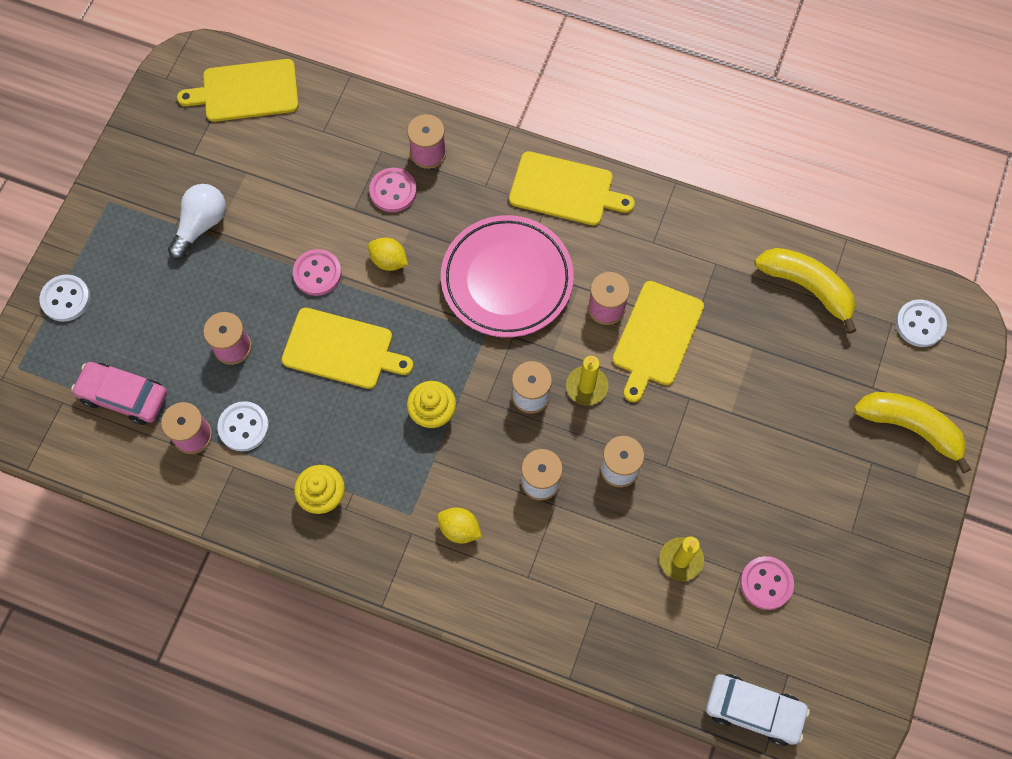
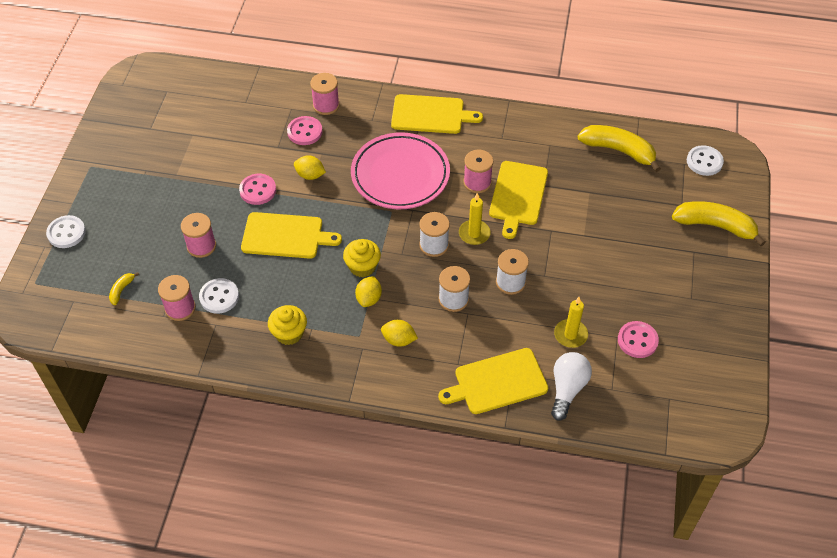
camera: 10 degrees left, 15 degrees down
(124, 396) = (122, 290): pink car -> yellow banana
(201, 225) = (164, 171): white light bulb -> white light bulb (567, 389)
(246, 91) = (184, 85): yellow cutting board -> yellow cutting board (497, 382)
(432, 462) = (369, 298): none -> yellow lemon
(753, 710) = (650, 426): white car -> none

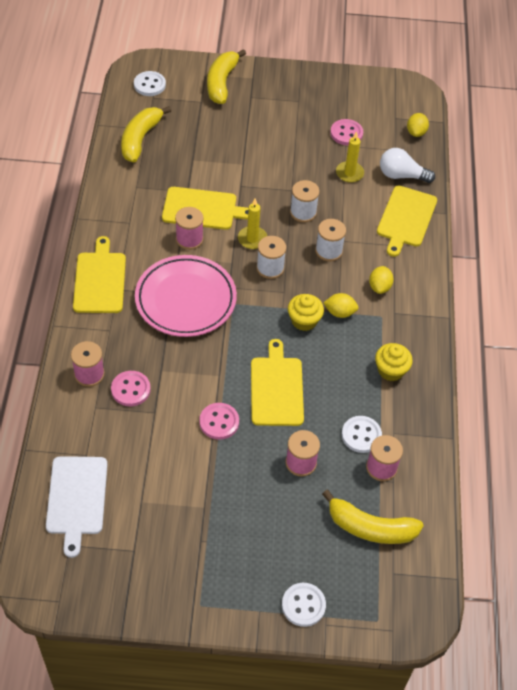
camera: 100 degrees left, 0 degrees up
(122, 290) = (370, 527): yellow banana -> yellow banana, size x2.26
(206, 95) = (76, 499): none -> white cutting board
(310, 175) = (193, 377): yellow lemon -> yellow lemon (416, 132)
(497, 382) = (406, 218): yellow cutting board -> yellow cutting board turned 45 degrees clockwise

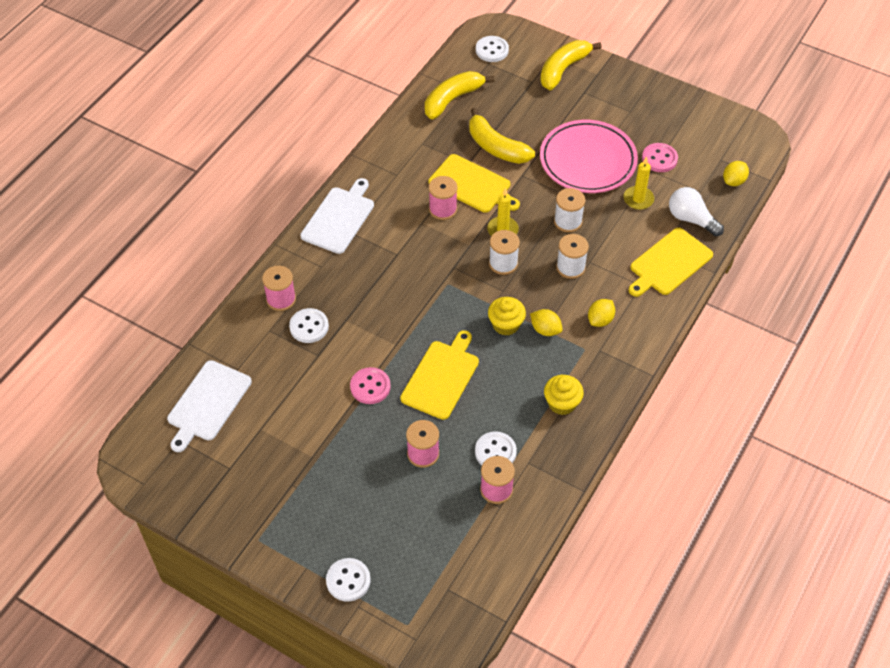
camera: 30 degrees right, 0 degrees up
(100, 280) = (339, 218): yellow cutting board -> white cutting board
(130, 389) = (309, 327): pink button -> white button
(185, 300) = (406, 264): pink plate -> pink plate (587, 161)
(370, 527) = (451, 539): yellow banana -> yellow banana (496, 147)

